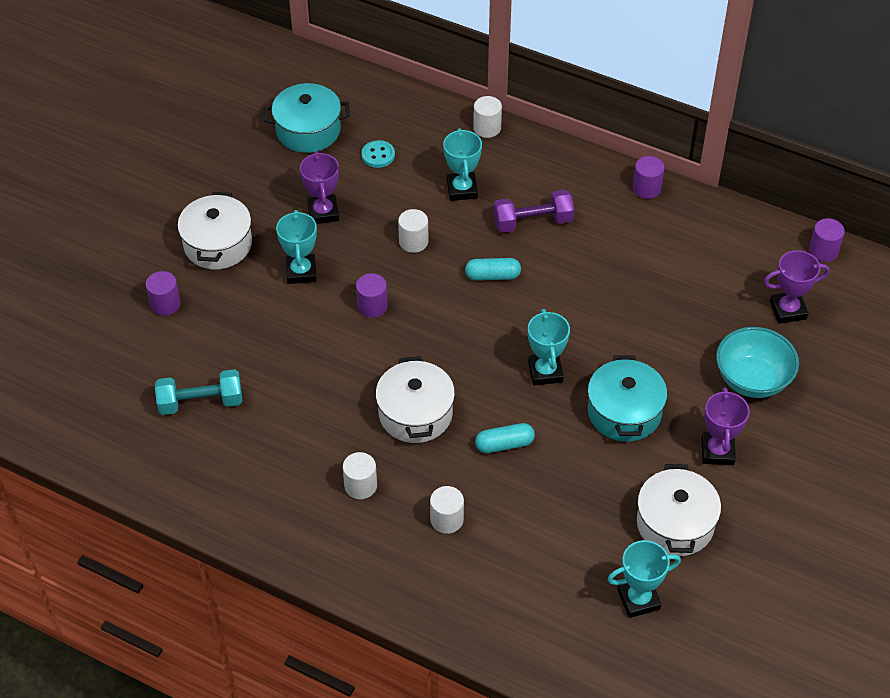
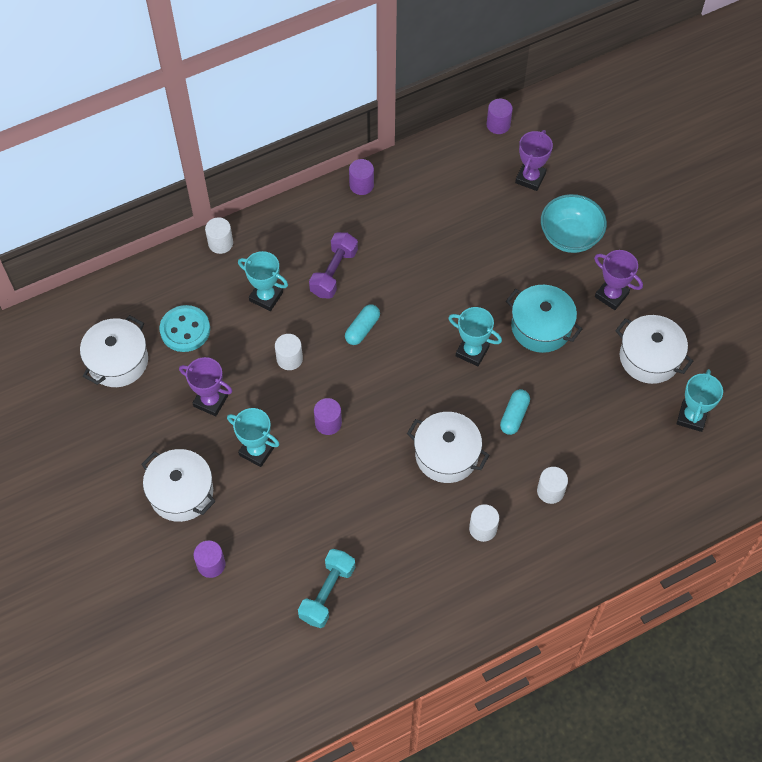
camera: 55 degrees left, 10 degrees up
(308, 130) = (118, 361): turquoise pot -> white pot
(378, 155) = (185, 330): turquoise button -> turquoise button, size x1.62

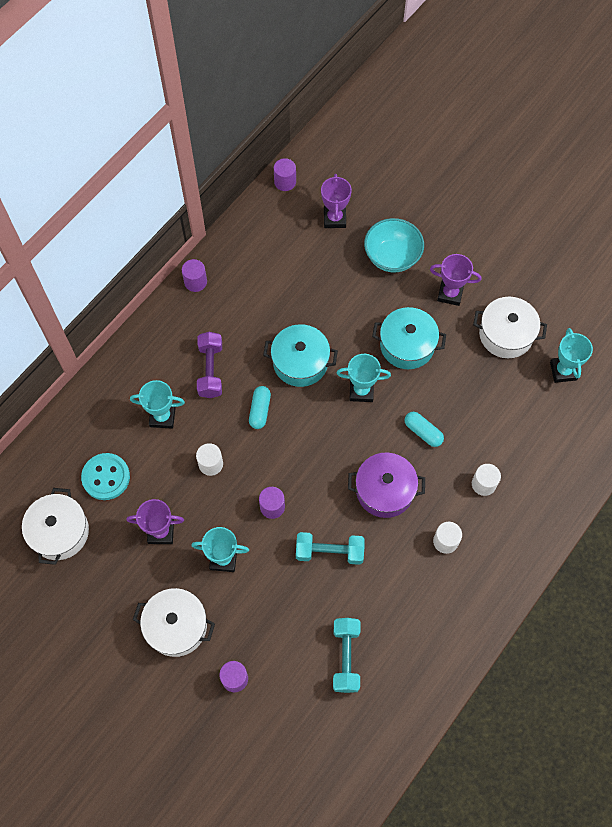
camera: 25 degrees left, 5 degrees up
(220, 243) = (98, 385): white cylinder -> none
(362, 488) = (329, 552): none -> turquoise dumbbell
(425, 300) = (300, 362): none -> turquoise pot
(446, 455) = (384, 490): white pot -> purple pot
(514, 416) = (423, 432): turquoise capsule -> turquoise capsule turned 45 degrees counterclockwise

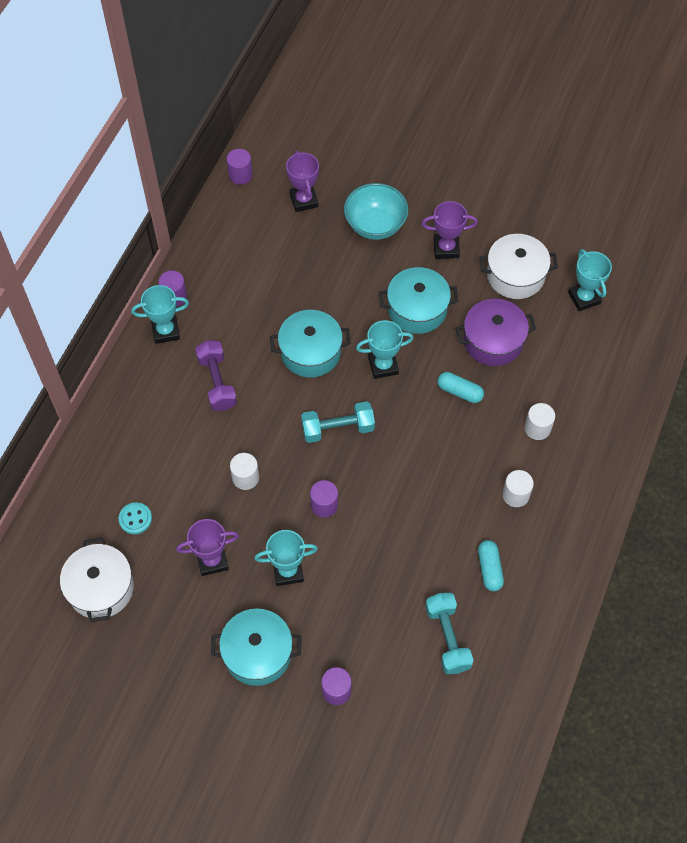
camera: 15 degrees left, 5 degrees down
(106, 477) = (135, 519): turquoise button -> turquoise button, size x0.62
(162, 417) = (179, 442): turquoise trophy -> turquoise trophy (165, 331)
(176, 626) = (257, 653): white pot -> turquoise pot
(260, 410) = (282, 410): turquoise capsule -> turquoise capsule (489, 569)
(329, 552) = (398, 535): turquoise dumbbell -> turquoise dumbbell (337, 429)
(384, 490) = (437, 460): purple pot -> purple pot (493, 341)

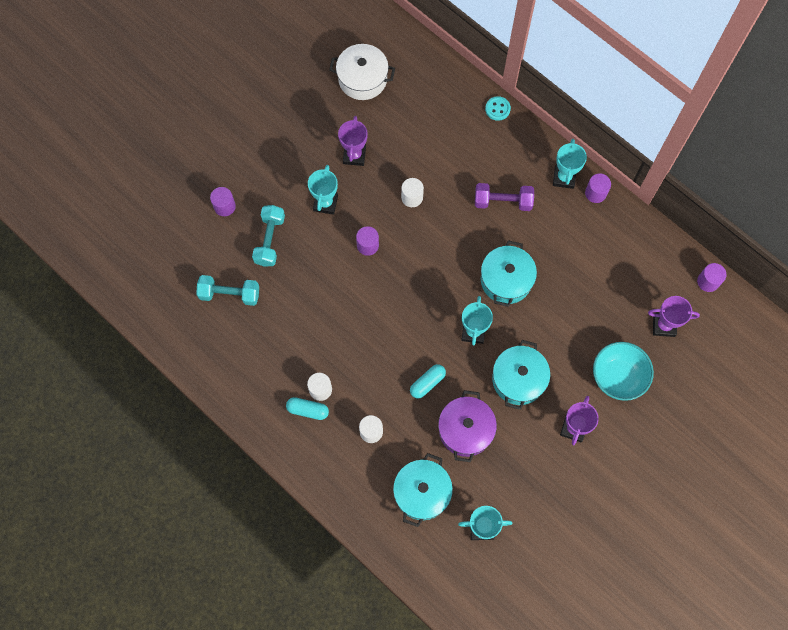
camera: 110 degrees right, 10 degrees up
(135, 519) = (407, 114): turquoise button -> turquoise button (497, 109)
(257, 653) = (273, 164): turquoise pot -> turquoise pot (422, 492)
(337, 429) = (428, 277): turquoise dumbbell -> turquoise dumbbell (270, 240)
(489, 569) = (269, 345): turquoise capsule -> turquoise capsule (308, 410)
(515, 275) = (525, 477): white pot -> none

